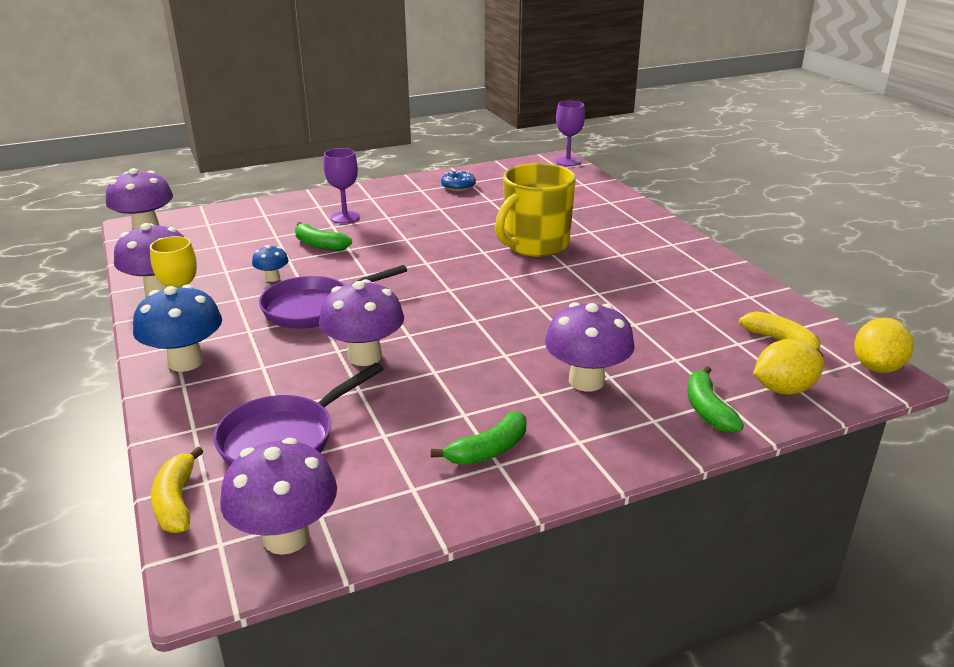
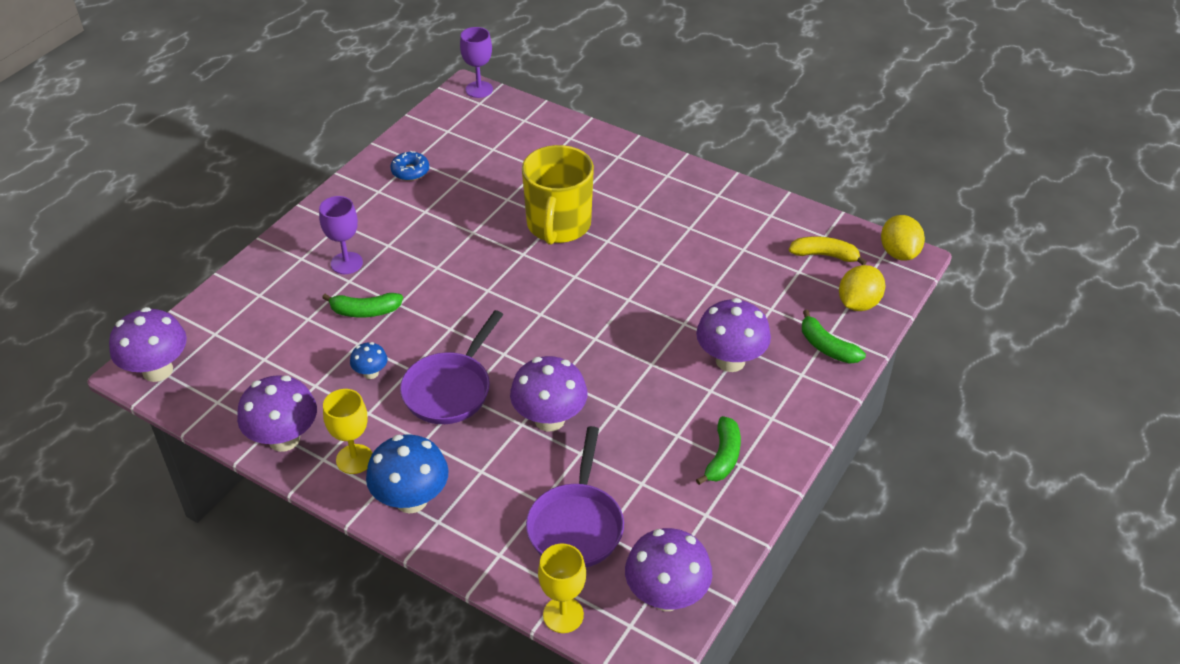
camera: 35 degrees left, 15 degrees up
(177, 501) = (563, 615): yellow banana -> yellow goblet

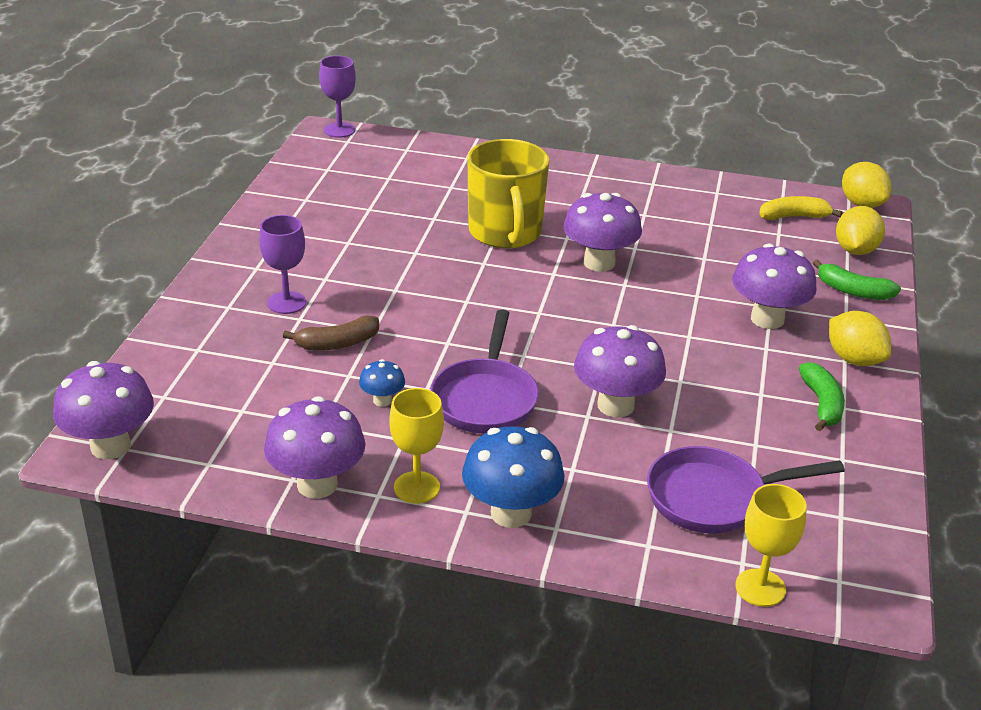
camera: 20 degrees left, 10 degrees down
(365, 311) = (337, 343): green banana -> brown banana
(410, 171) = (308, 210): blue donut -> none
(576, 525) = (714, 498): purple pan -> purple pan turned 90 degrees clockwise
(666, 596) = (857, 543): purple mushroom -> purple mushroom (599, 263)
(781, 419) = (854, 359): none -> yellow lemon

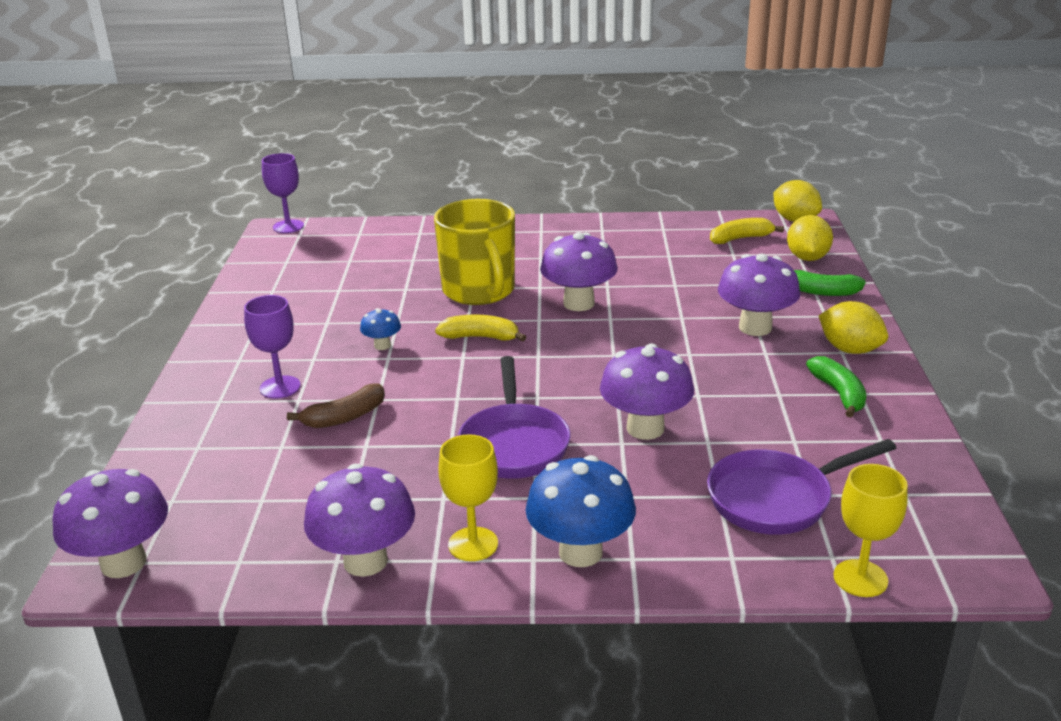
camera: 10 degrees left, 5 degrees down
(382, 400) = (408, 464): blue mushroom -> blue mushroom (382, 345)
(490, 283) = (480, 337): none -> yellow banana

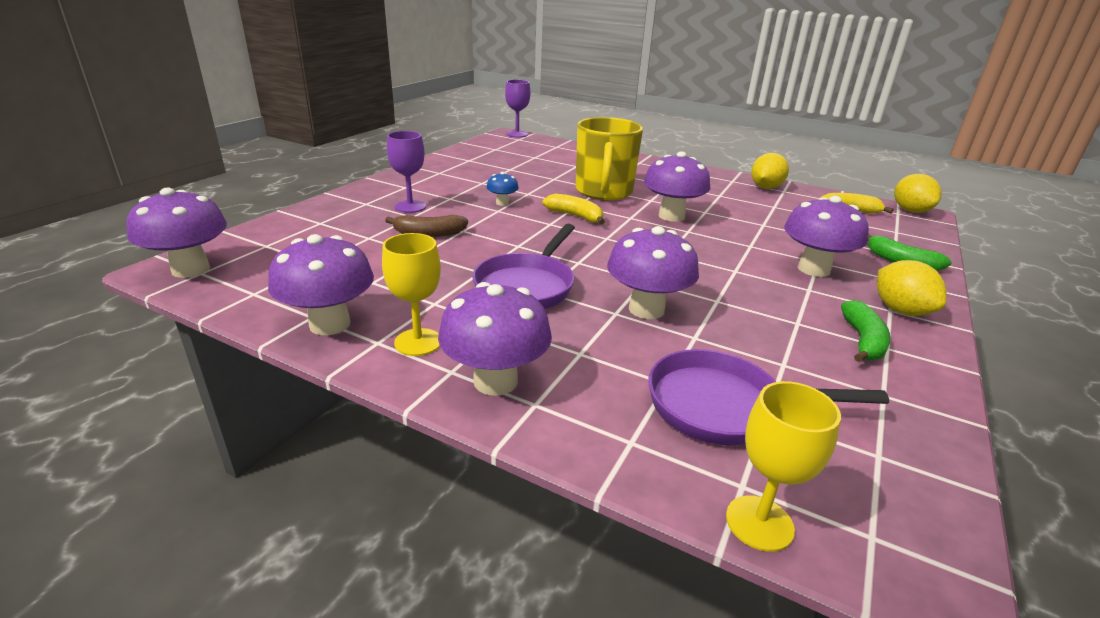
camera: 25 degrees right, 0 degrees up
(580, 552) = (495, 381): blue mushroom -> purple mushroom
(807, 258) = (904, 236): yellow lemon -> yellow lemon (765, 187)

